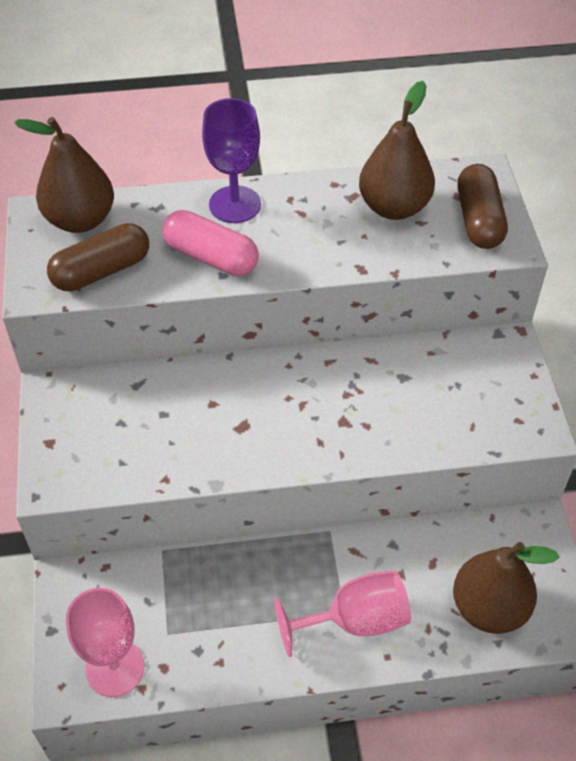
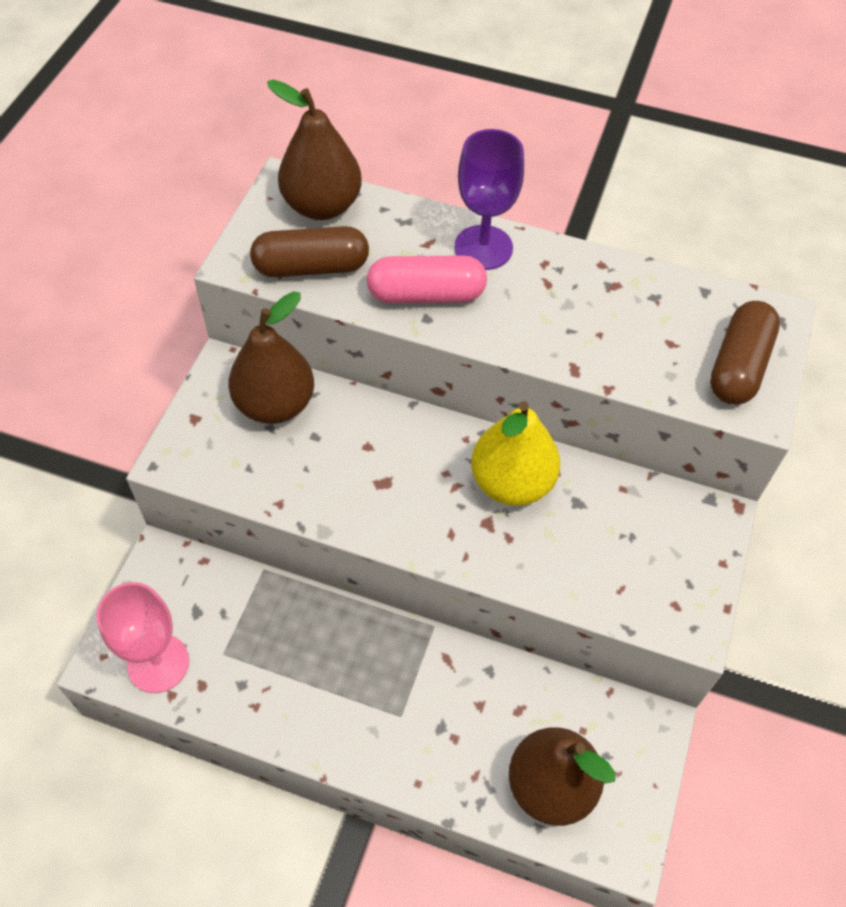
camera: 25 degrees right, 5 degrees up
(211, 257) = (426, 294): pink capsule -> pink capsule turned 60 degrees counterclockwise
(344, 383) = (512, 482): none -> yellow pear
(355, 620) = (406, 730): pink goblet -> none
(394, 207) = (651, 315): brown pear -> brown pear (275, 404)

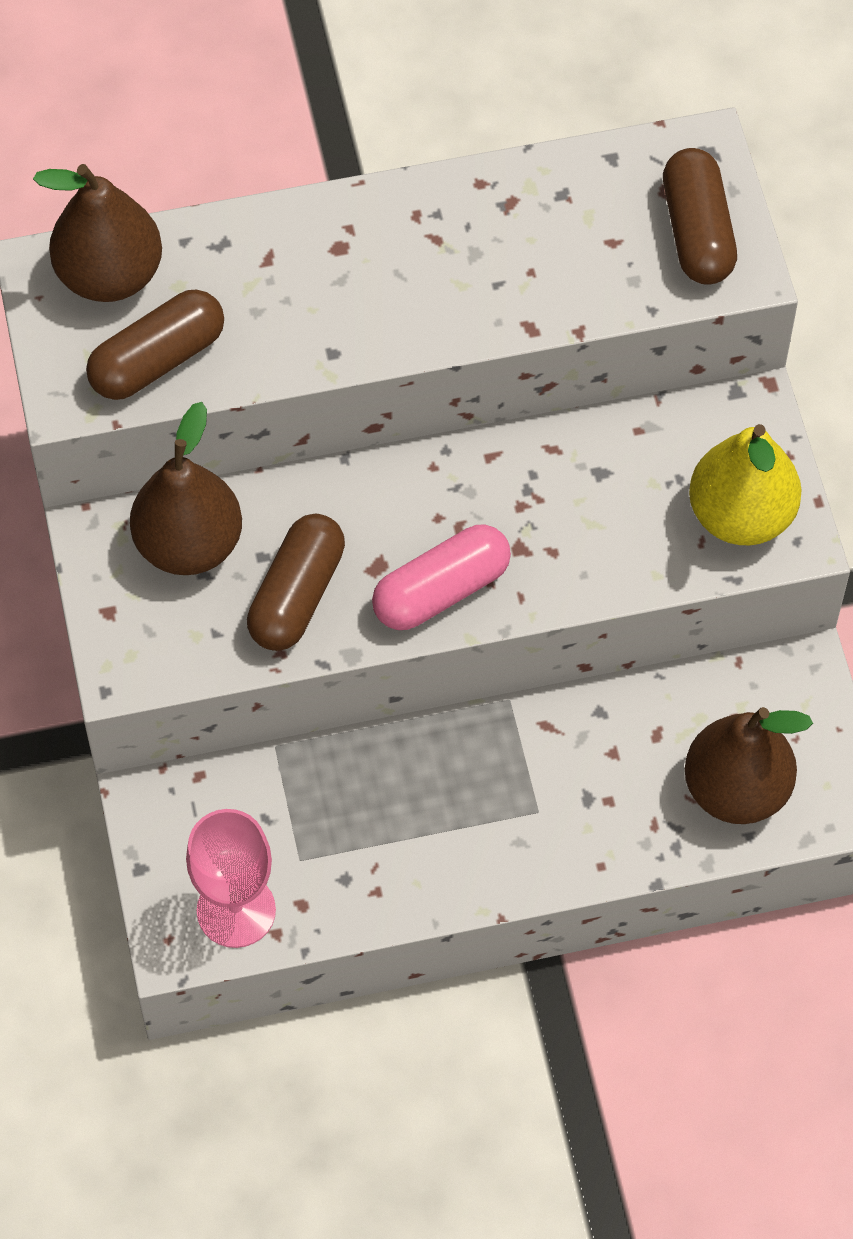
camera: 30 degrees left, 5 degrees up
(317, 473) = (297, 595): none -> brown capsule
(426, 294) = (312, 324): pink capsule -> pink capsule (441, 591)
(483, 247) = (335, 231): purple goblet -> none
(512, 482) = (516, 489): yellow pear -> yellow pear (741, 515)

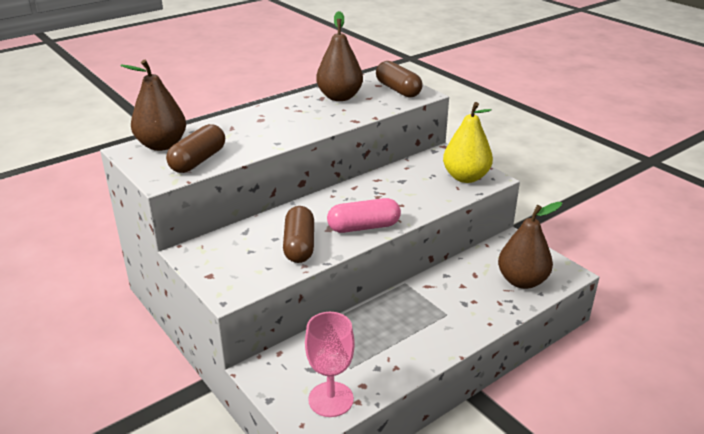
camera: 25 degrees left, 30 degrees down
(189, 544) = (237, 244): brown pear -> brown pear (339, 97)
(441, 591) = (364, 227): pink capsule -> pink capsule turned 45 degrees clockwise

